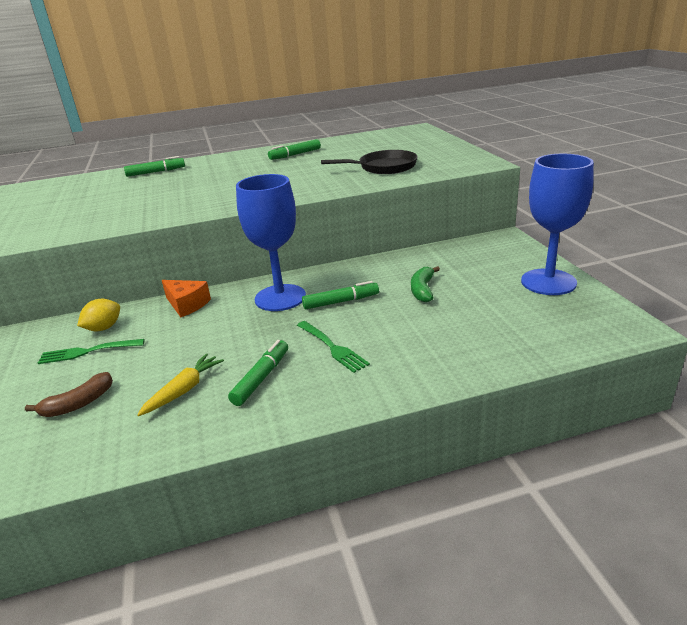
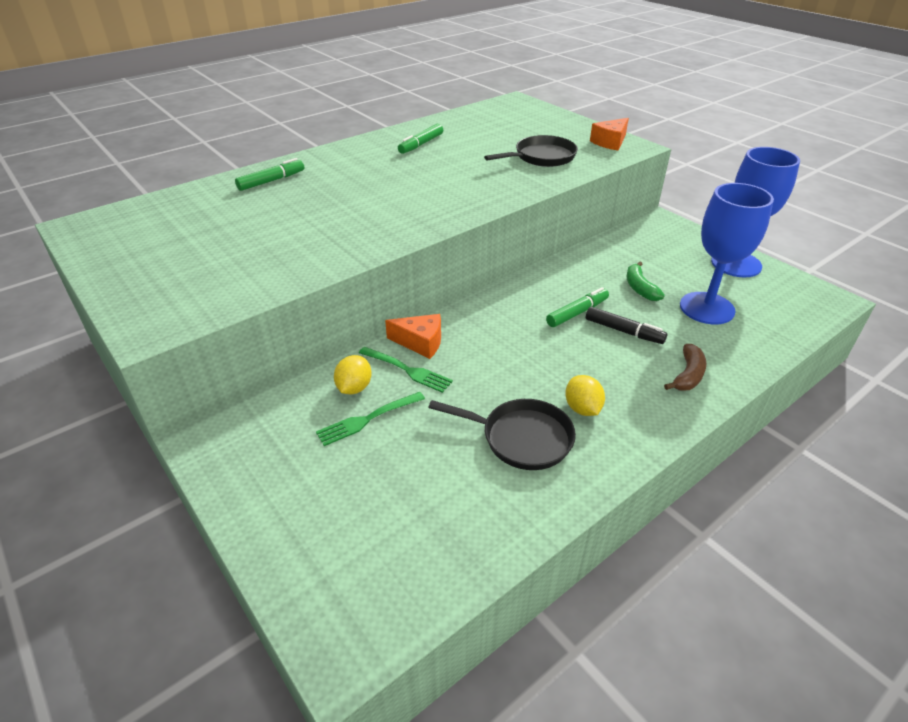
camera: 25 degrees left, 10 degrees up
(78, 404) = (426, 479): brown banana -> brown banana (688, 375)
(184, 390) = (521, 438): yellow carrot -> black pan
(261, 378) = (582, 408): green marker -> yellow lemon
(280, 298) = (513, 318): blue goblet -> blue goblet (707, 308)
(332, 347) = (615, 363): green fork -> green fork (407, 370)
(368, 322) = (623, 331): none -> black marker
(463, 159) = (610, 142): none -> orange cheese

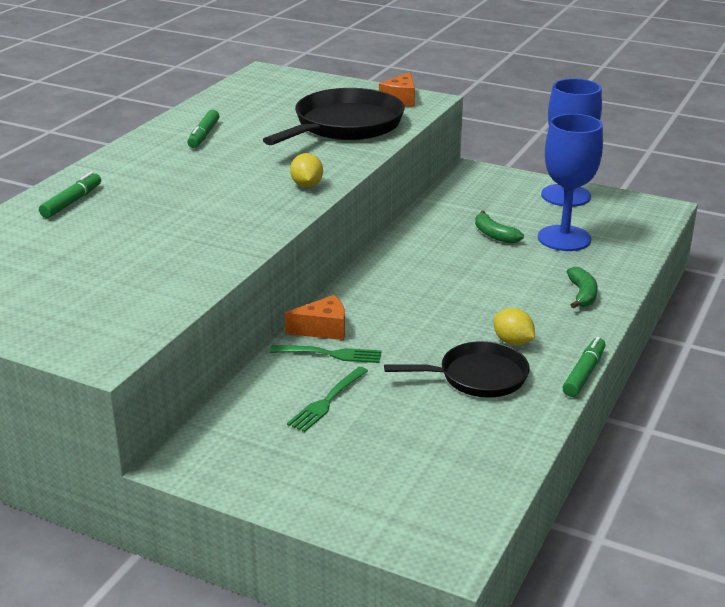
camera: 25 degrees left, 10 degrees down
(354, 388) = (291, 381): yellow lemon -> yellow lemon (306, 185)
(541, 157) = (344, 126): black pan -> black pan, size x1.62
(577, 313) = (452, 269): green marker -> green marker (583, 373)
(623, 331) = (505, 274): black marker -> none
(688, 375) = (582, 294): brown banana -> green banana

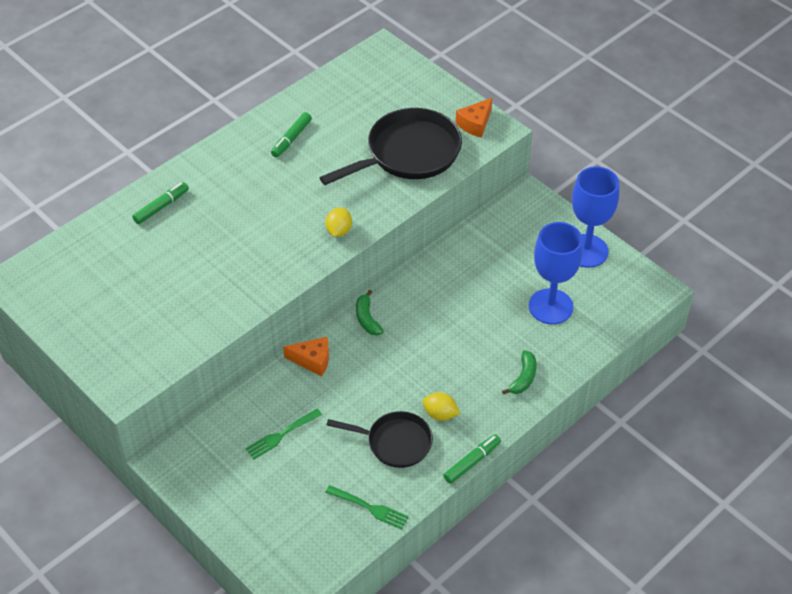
camera: 20 degrees right, 20 degrees up
(329, 354) = (304, 388): green fork -> green fork (369, 507)
(494, 235) = (497, 287): green banana -> green banana (367, 319)
(512, 342) = (440, 414): yellow lemon -> yellow lemon turned 45 degrees counterclockwise

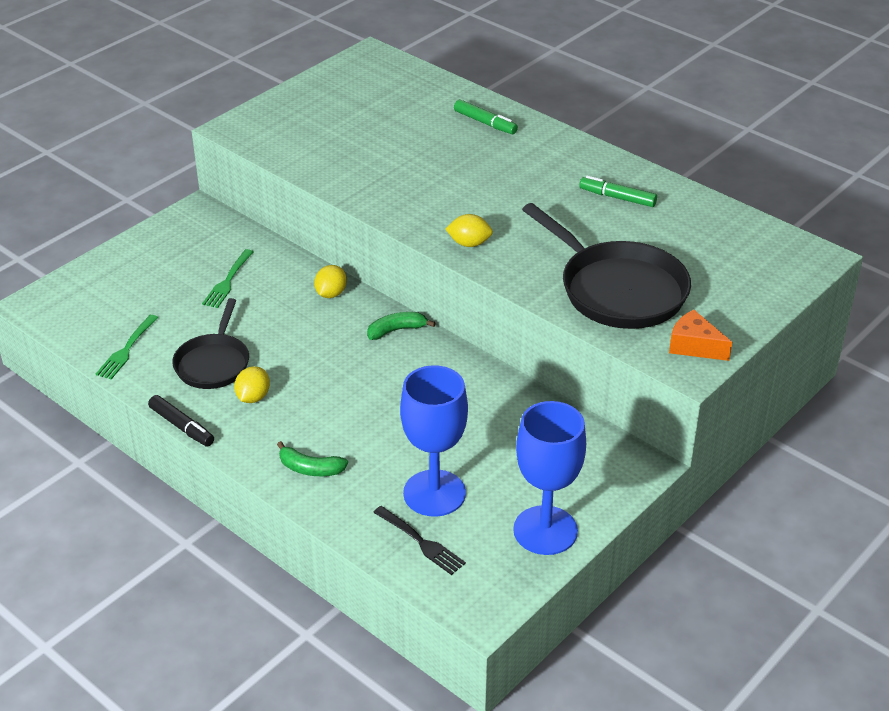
camera: 85 degrees right, 10 degrees down
(282, 434) = (228, 281): green fork -> green fork turned 120 degrees counterclockwise
(312, 360) = (331, 294): orange cheese -> yellow lemon
(472, 462) = (182, 426): green marker -> black marker
(597, 317) = (420, 542): none -> black fork

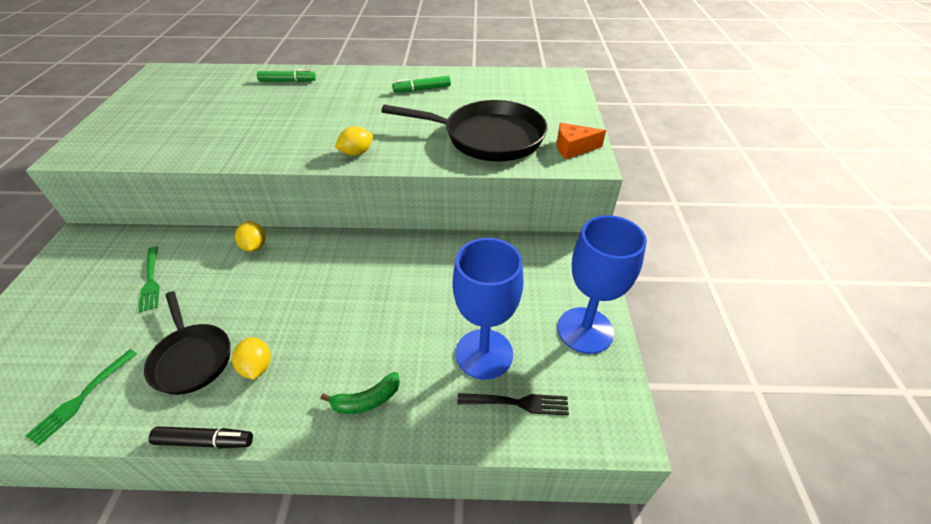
camera: 40 degrees left, 5 degrees up
(127, 349) = (82, 397): green fork -> green fork turned 45 degrees clockwise
(396, 330) = (332, 247): green banana -> none

